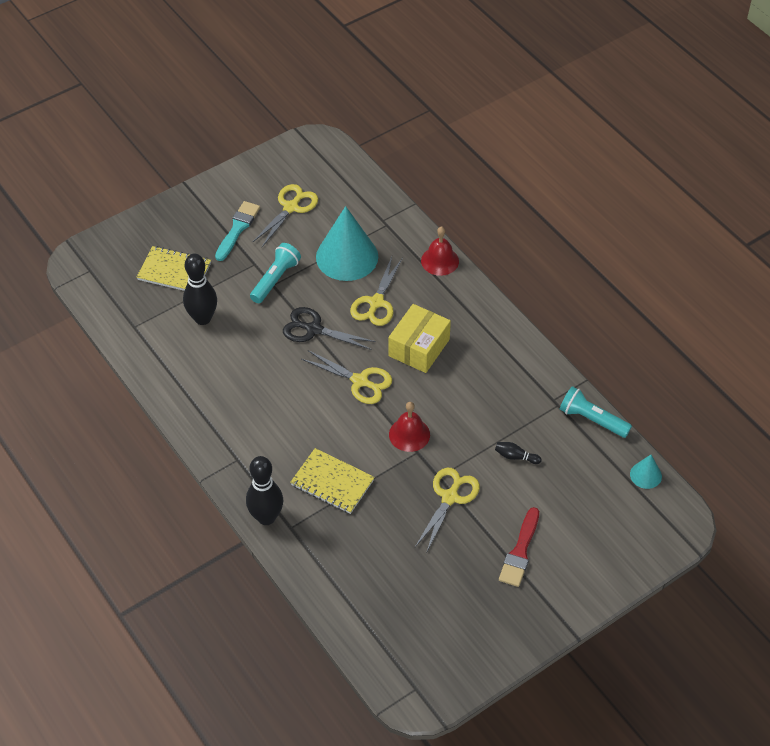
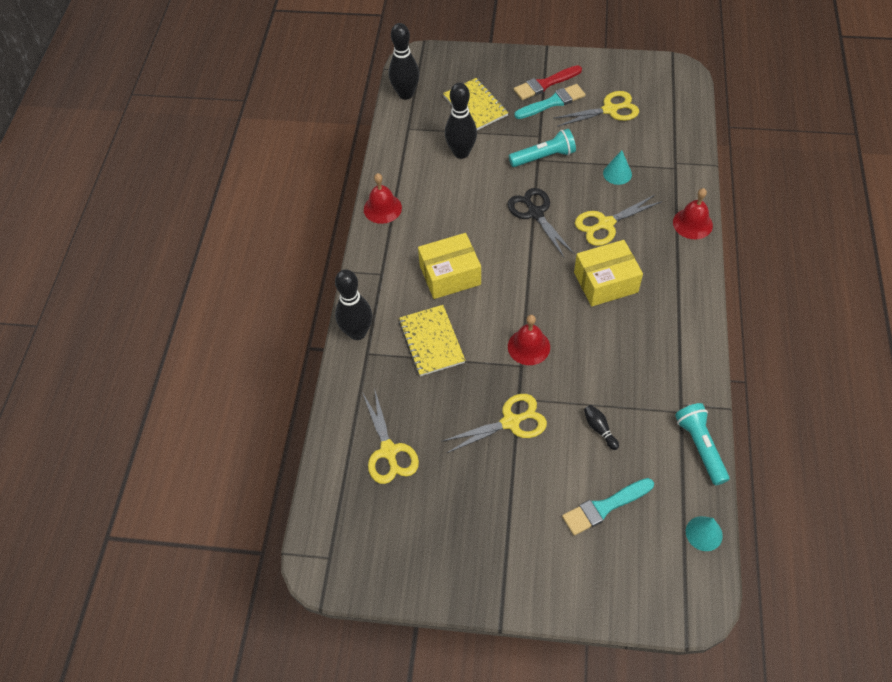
camera: 45 degrees right, 5 degrees up
(100, 298) = (405, 94): none -> black bowling pin
(183, 407) = (382, 208): none -> red bell
(294, 422) = (450, 275): none -> yellow box
(347, 256) = (617, 173): turquoise cone -> turquoise cone, size x0.46
(360, 381) = (531, 277): yellow scissors -> yellow scissors (388, 451)
(520, 551) = (524, 512): red brush -> red brush (545, 84)
(569, 507) = (604, 507): none -> turquoise brush

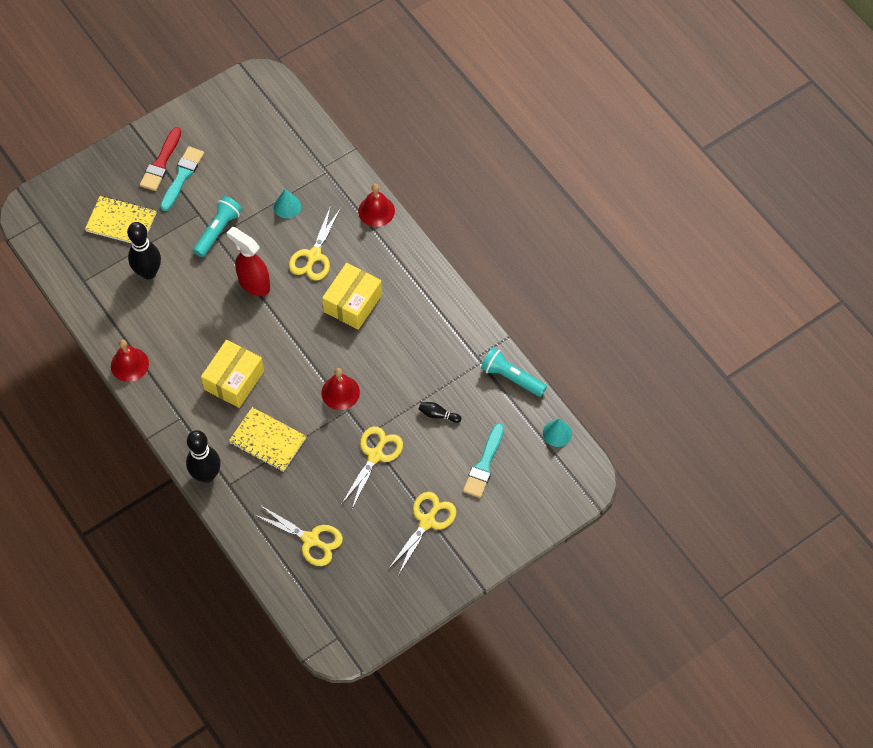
camera: 45 degrees left, 5 degrees up
(405, 94) = (51, 251): black bowling pin -> none
(535, 213) = (254, 284): black scissors -> red spray bottle
(610, 110) = (234, 152): yellow scissors -> yellow scissors (427, 521)

